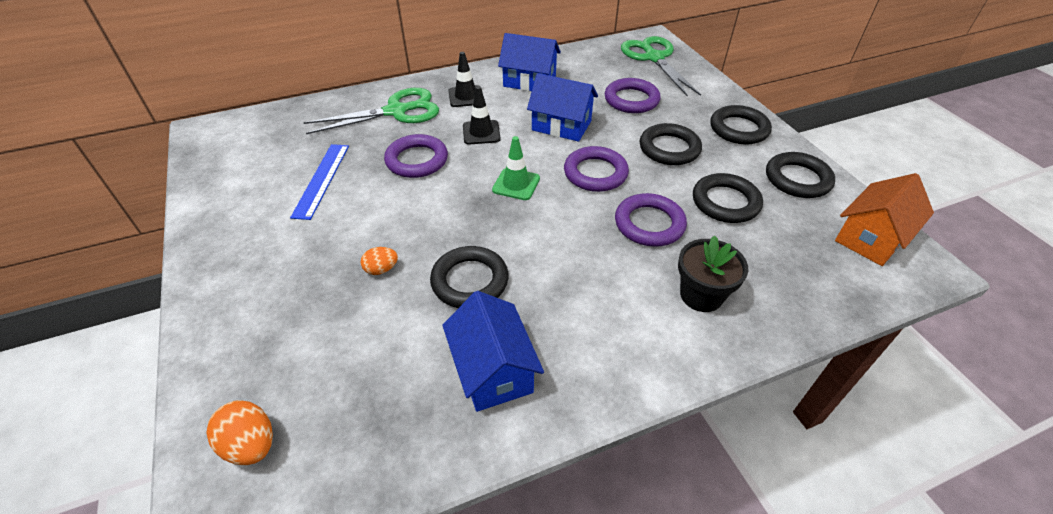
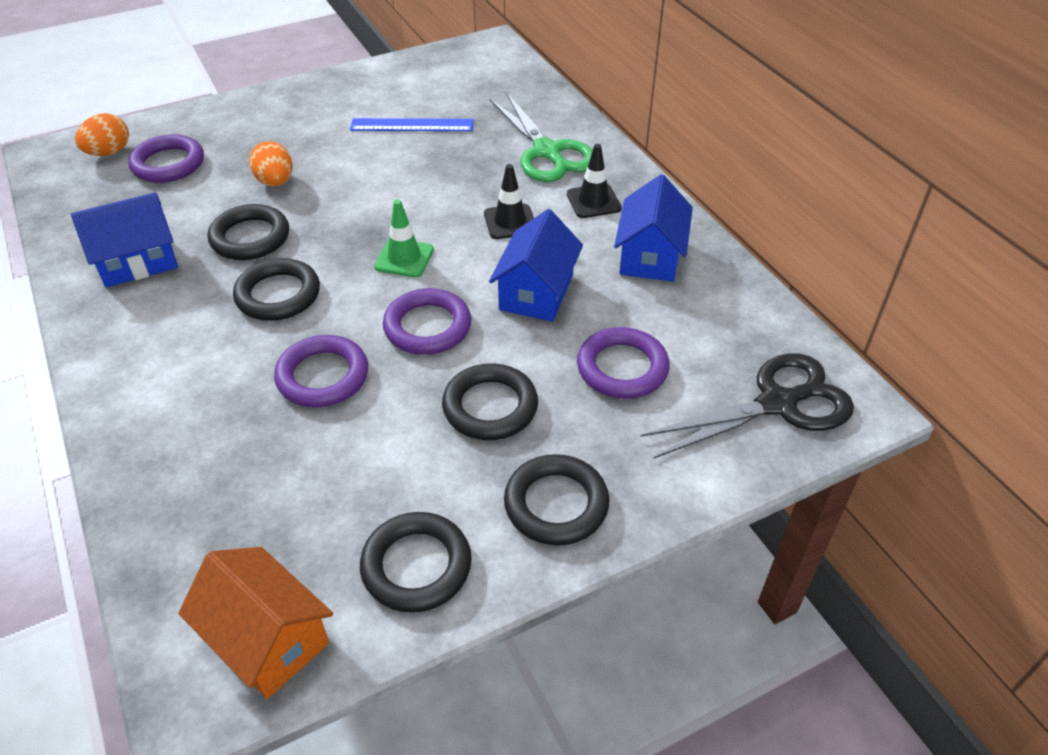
camera: 85 degrees right, 0 degrees up
(381, 269) = (275, 182): orange egg -> orange egg, size x1.55
(417, 160) = (448, 180): purple ring -> purple ring (168, 164)
(654, 58) = (777, 404): green scissors -> black scissors
(701, 295) = (194, 417): black flower pot -> none
(725, 202) = (362, 461): black ring -> black ring (278, 295)

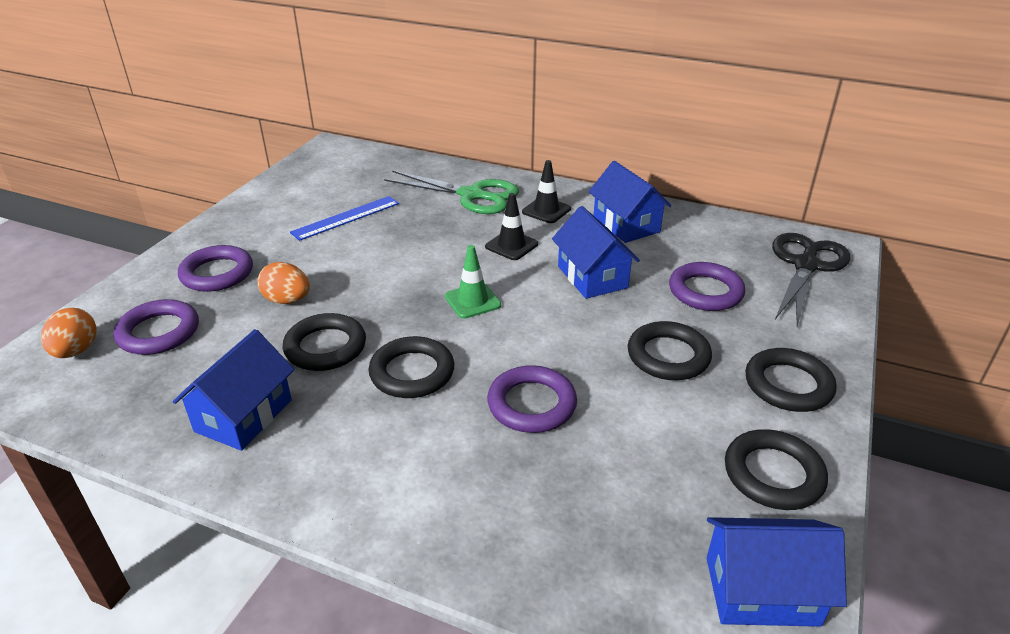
camera: 40 degrees left, 10 degrees down
(267, 639) = (761, 591): orange house -> blue house
(427, 327) = (555, 333): purple ring -> purple ring (217, 273)

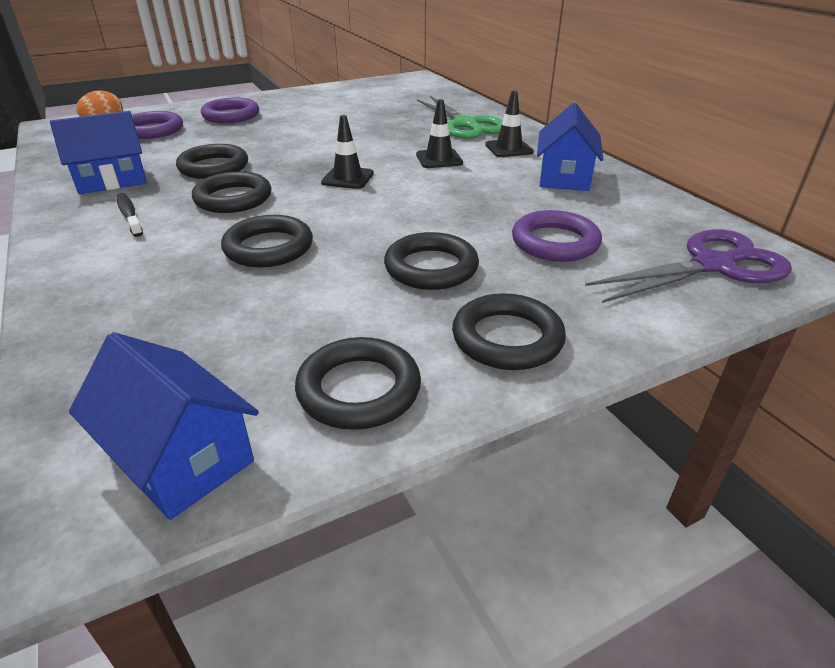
camera: 40 degrees right, 0 degrees up
(287, 300) = (240, 139): orange egg -> none
(346, 218) = (354, 112): blue ruler -> none
(347, 443) = (129, 215): none -> black toothbrush
(472, 301) = (347, 178): green traffic cone -> black traffic cone
(531, 404) = (268, 247): purple ring -> black ring
(592, 277) = (467, 197): blue house -> none
(806, 266) = (712, 265): black scissors -> purple scissors

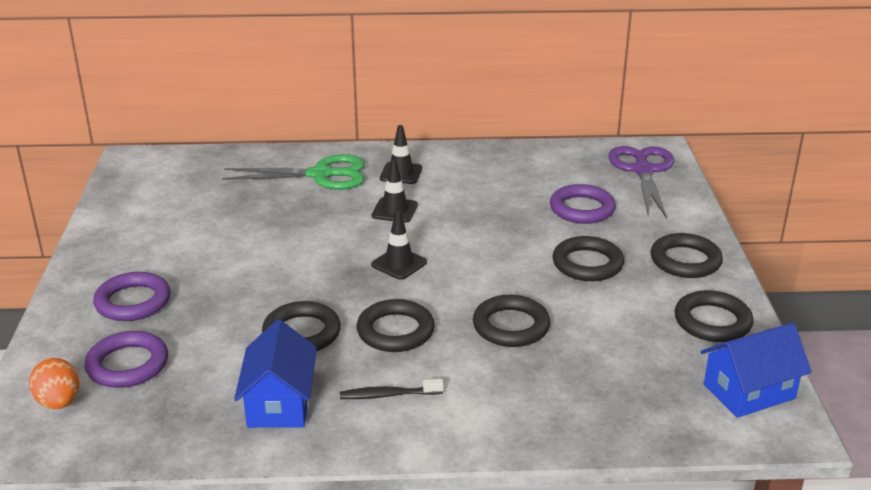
camera: 65 degrees left, 5 degrees down
(564, 177) = (480, 170): blue house -> none

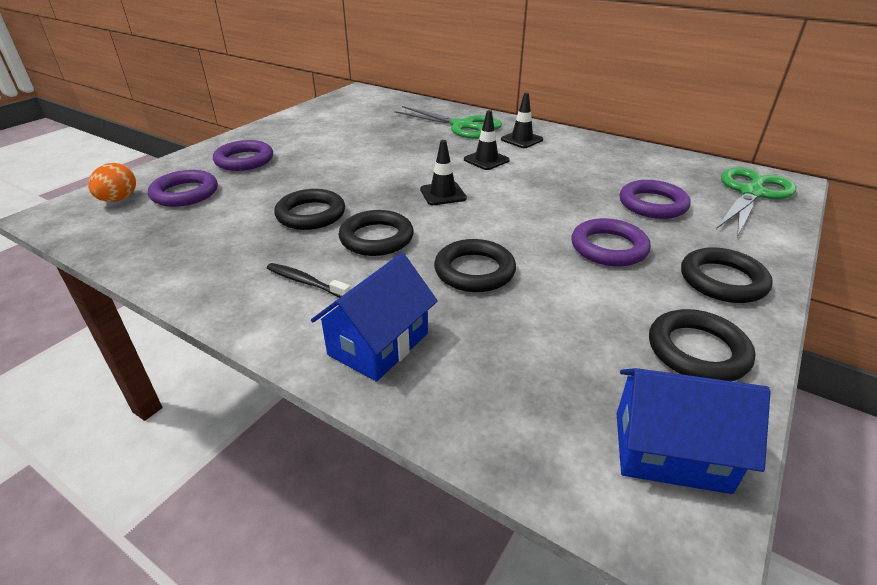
camera: 35 degrees right, 5 degrees up
(279, 403) = (228, 254): blue house -> blue house (378, 344)
(587, 264) = (608, 247): black ring -> purple ring
(643, 171) = (751, 193): purple scissors -> green scissors

